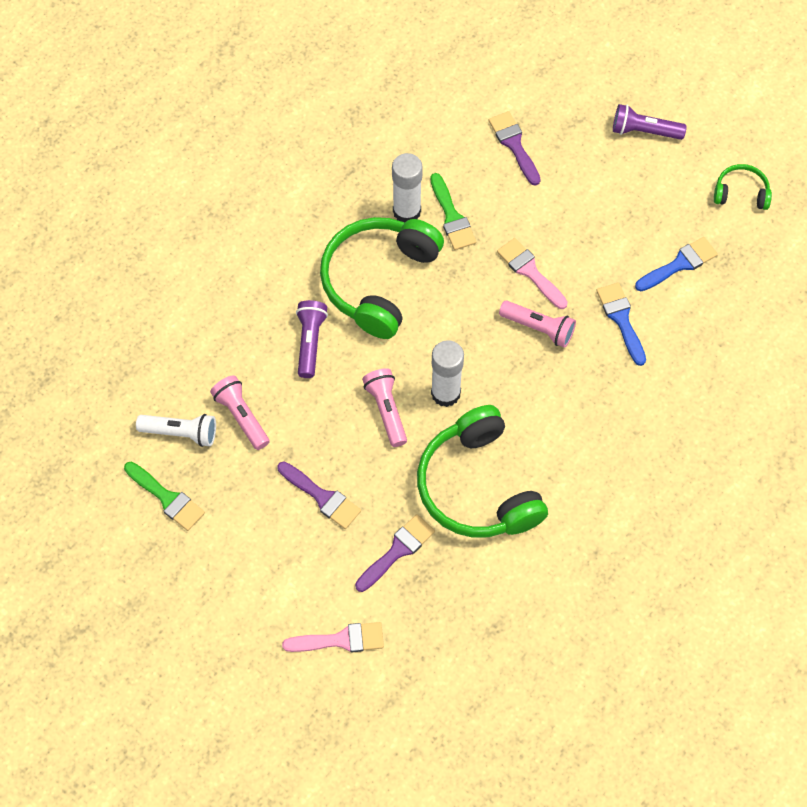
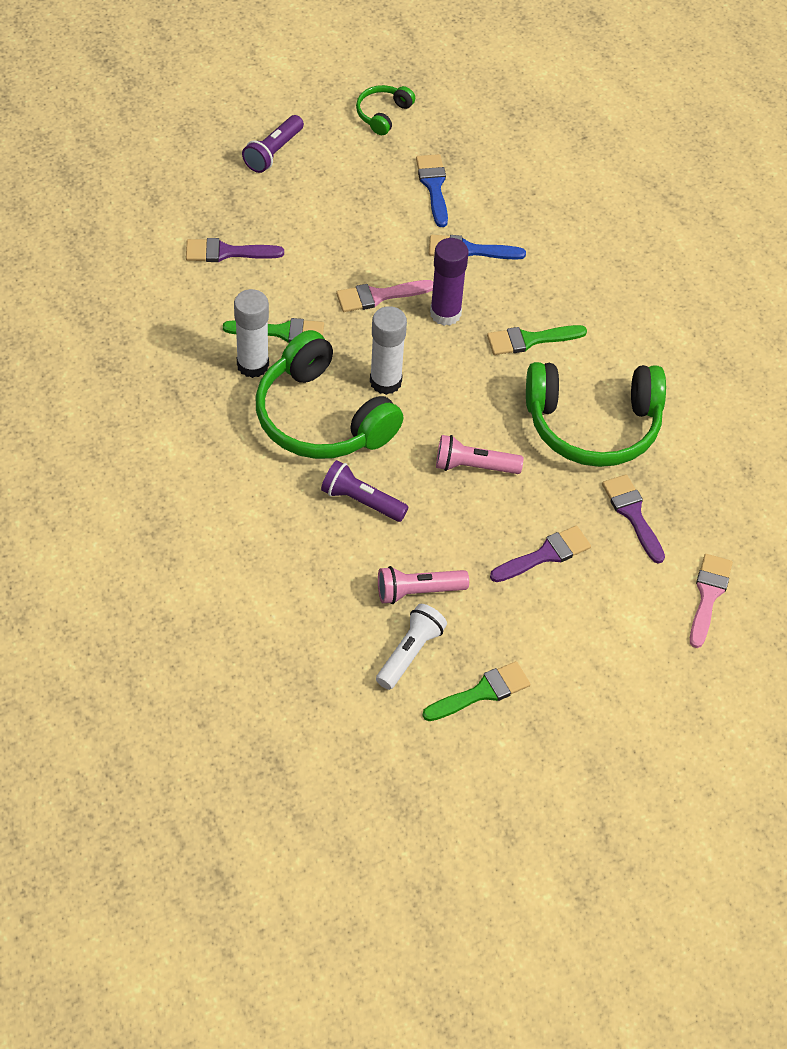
camera: 70 degrees left, 10 degrees down
(445, 393) = (479, 412): white glue stick -> white glue stick (385, 381)
(539, 328) = (445, 313): pink flashlight -> purple glue stick
(546, 403) = (530, 340): none -> green brush

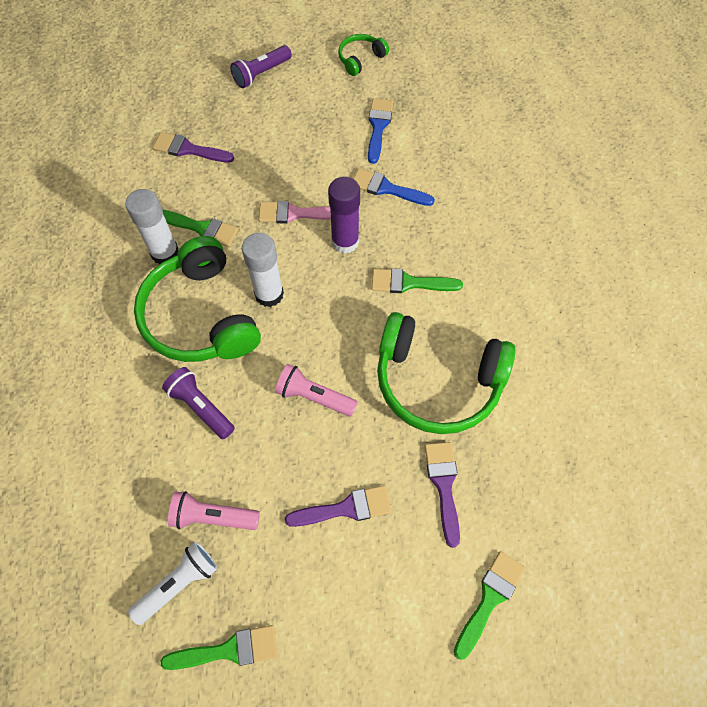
camera: 20 degrees right, 10 degrees up
(708, 595) = (489, 599): pink brush -> green brush

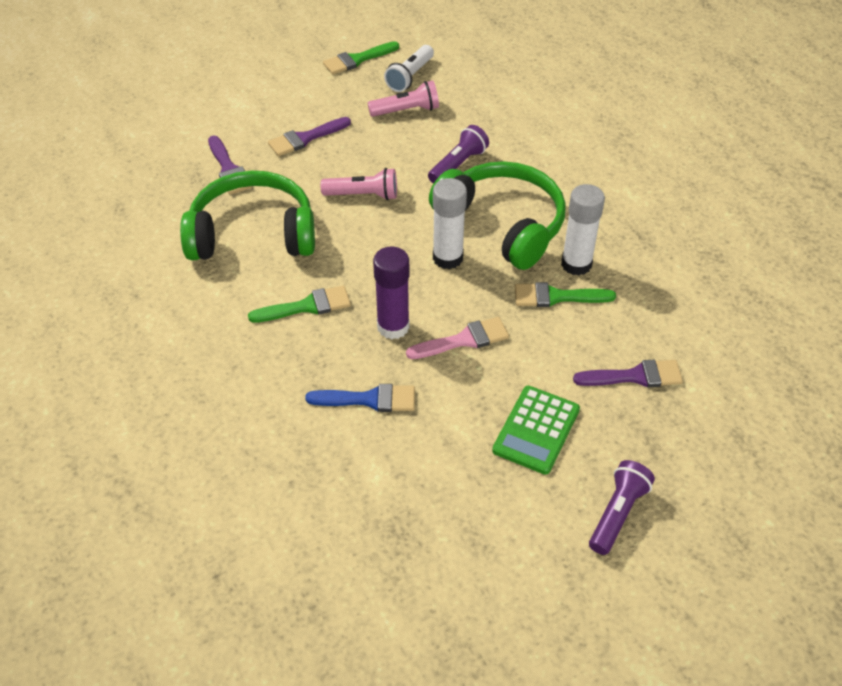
camera: 160 degrees right, 15 degrees down
(200, 407) = (458, 164): purple flashlight -> purple flashlight turned 75 degrees counterclockwise
(280, 134) = (536, 430): none -> green calculator
(360, 59) = (487, 589): green headphones -> none
(378, 127) = (413, 480): blue brush -> none
(489, 599) = (178, 121): green brush -> none

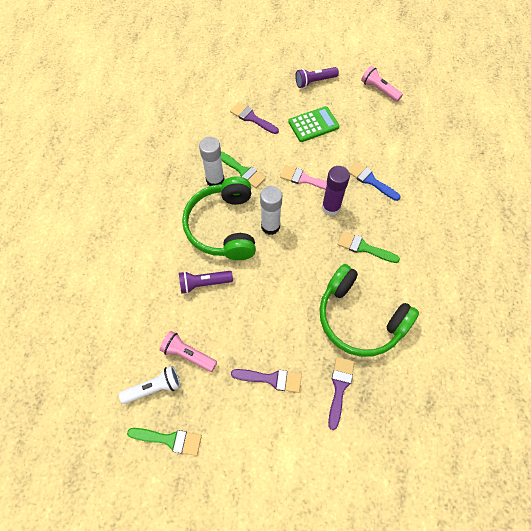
camera: 140 degrees left, 15 degrees up
(363, 195) = (276, 301): pink flashlight -> pink flashlight (379, 90)

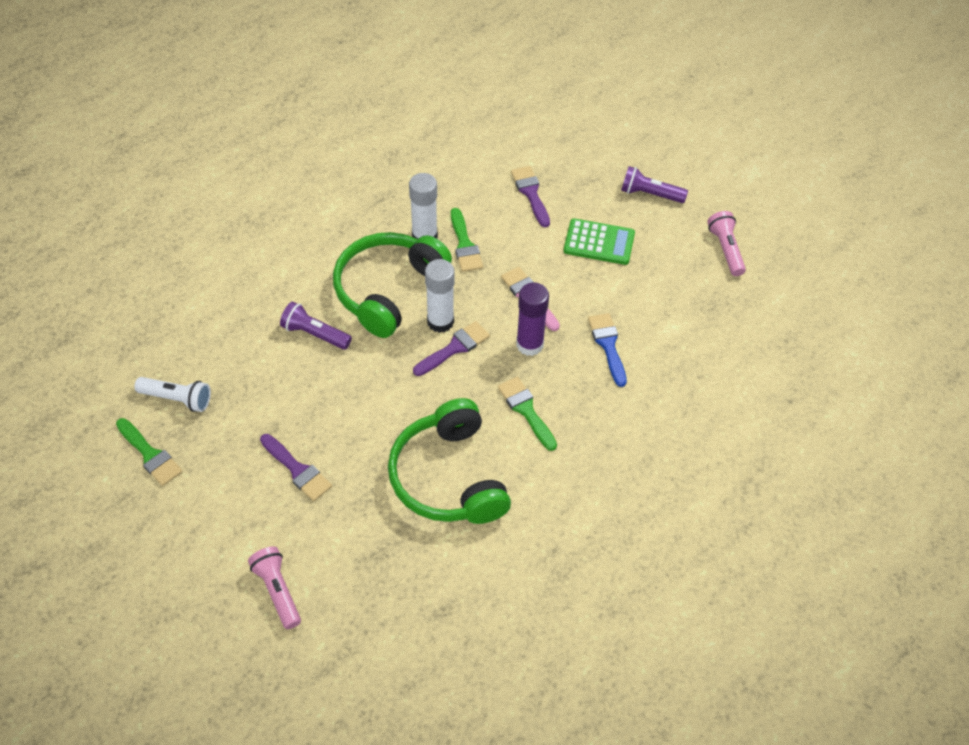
camera: 35 degrees right, 10 degrees down
(188, 354) = (237, 391): pink flashlight -> pink flashlight (277, 591)
(339, 387) = (360, 527): purple brush -> purple brush (454, 348)

